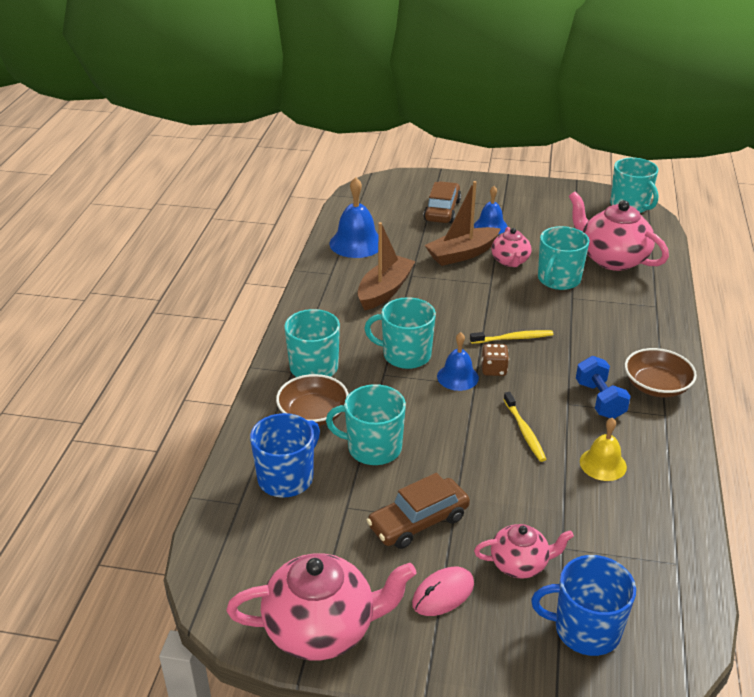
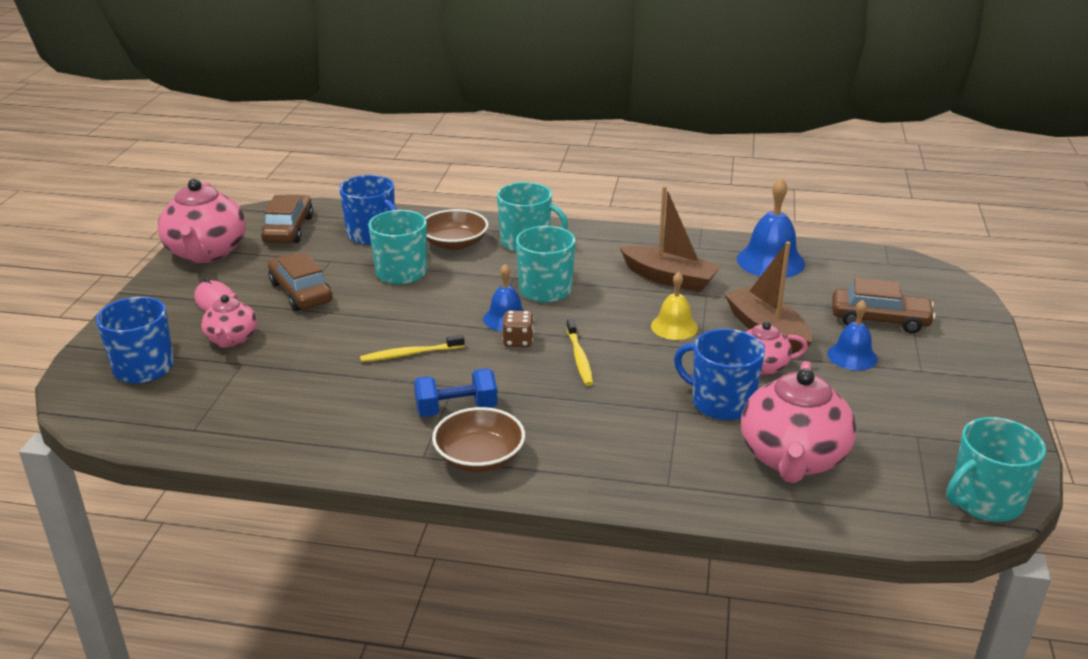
camera: 90 degrees right, 5 degrees down
(264, 555) = (288, 229): none -> brown car
(558, 280) = (721, 403): turquoise mug -> blue mug
(603, 464) = (347, 399): yellow bell -> yellow bell (674, 327)
(612, 259) = (793, 458): pink teapot -> pink teapot turned 150 degrees clockwise

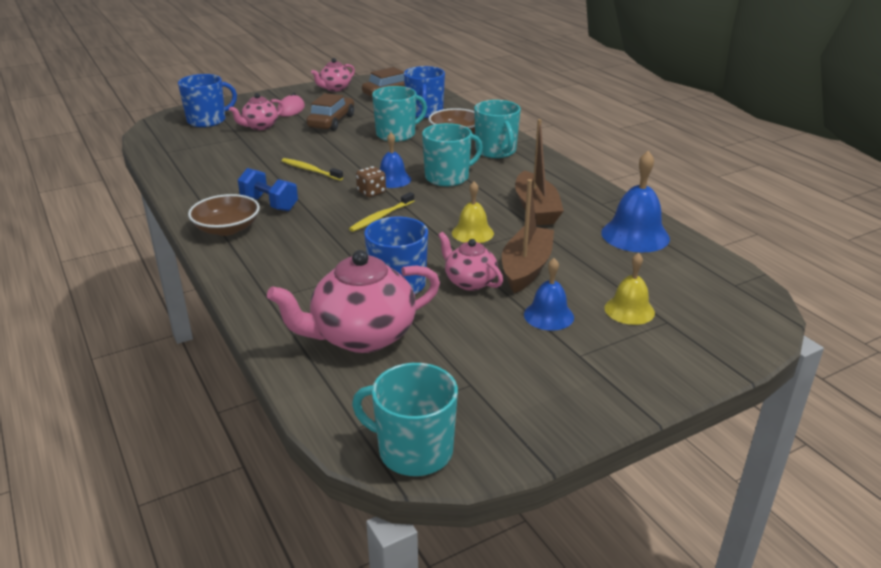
camera: 50 degrees right, 0 degrees up
(206, 253) = (335, 88): pink teapot -> pink teapot, size x0.56
(879, 320) = (629, 310): brown car -> yellow bell

